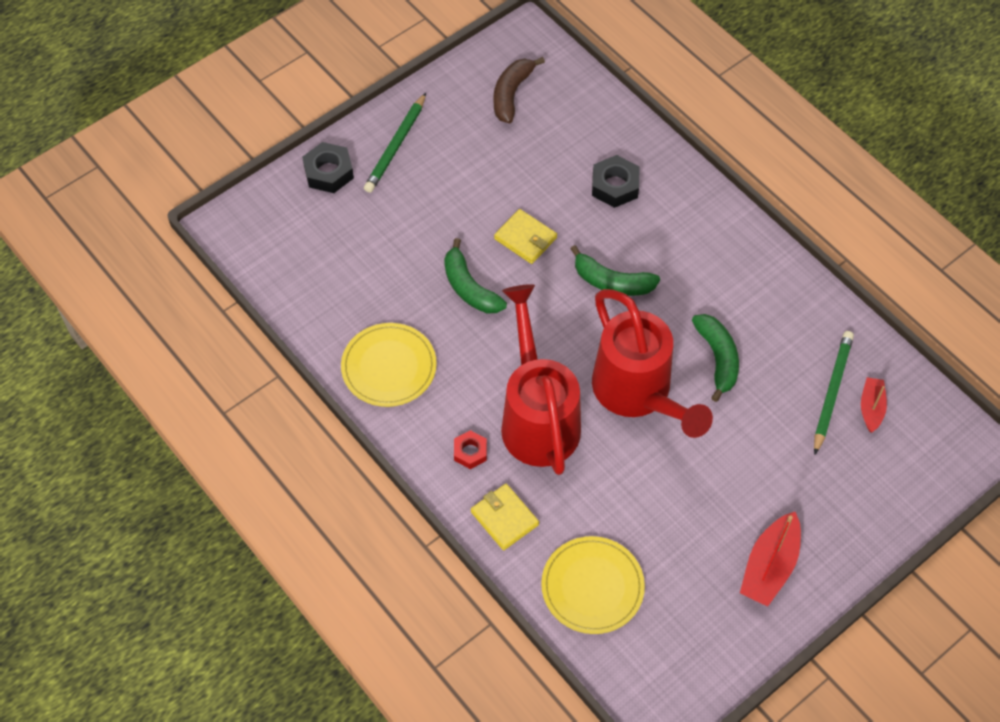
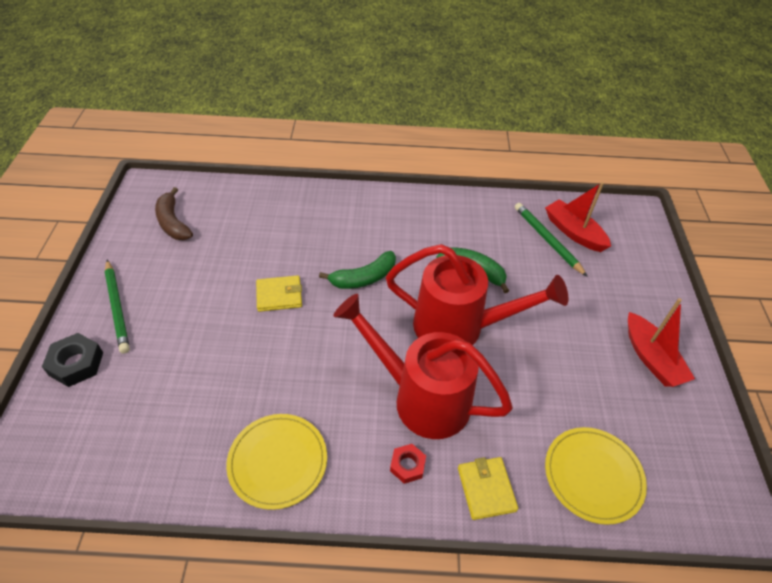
camera: 50 degrees left, 10 degrees down
(469, 288) = (276, 355): green banana -> none
(504, 518) = (486, 489): yellow wallet -> yellow wallet turned 75 degrees clockwise
(615, 186) = (300, 226): black nut -> none
(871, 408) = (574, 232): red boat -> red boat, size x1.64

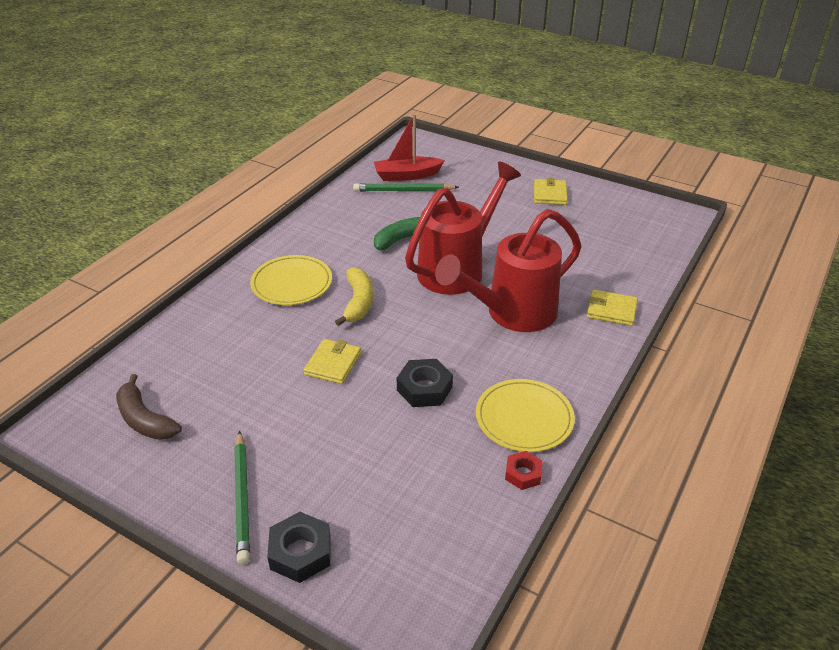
camera: 60 degrees left, 10 degrees down
(117, 307) = (242, 498): green pencil -> green pencil turned 75 degrees clockwise
(173, 222) = (145, 419): brown banana -> brown banana turned 45 degrees clockwise
(280, 369) = (424, 388): none -> black nut
(364, 278) = (358, 302): green banana -> yellow banana
(407, 465) = (570, 343): red nut -> red nut (523, 474)
(593, 475) = (626, 258): yellow plate -> yellow plate (291, 283)
(651, 358) = (550, 194): red boat -> yellow wallet

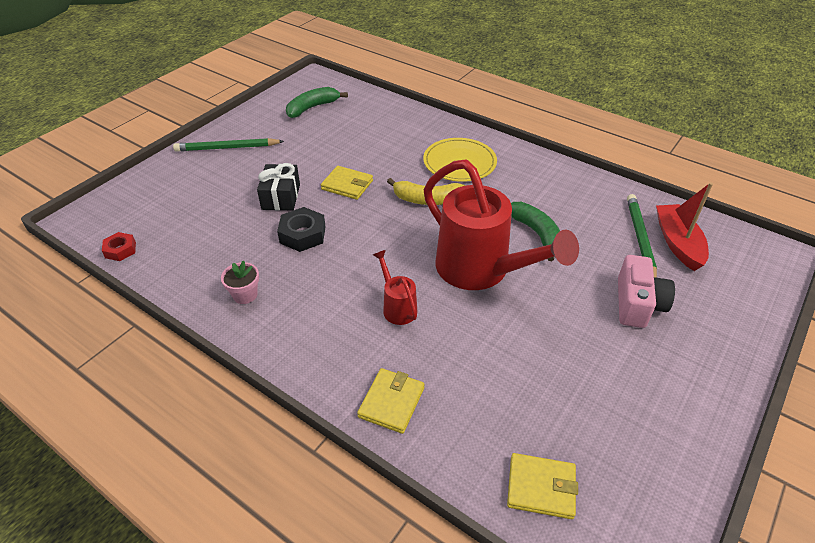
camera: 95 degrees right, 5 degrees up
(145, 419) = (312, 108): brown banana -> green banana
(300, 552) = (172, 171): black nut -> none
(357, 418) = (281, 197): none -> black gift
(478, 198) = (637, 304): none -> pink camera
(513, 313) = (397, 307): red watering can -> red watering can, size x0.44
(523, 474) = (183, 285): red nut -> red nut (120, 250)
(524, 418) = (245, 295): yellow plate -> pink flower pot
(550, 194) = (668, 386): yellow wallet -> yellow wallet (541, 487)

